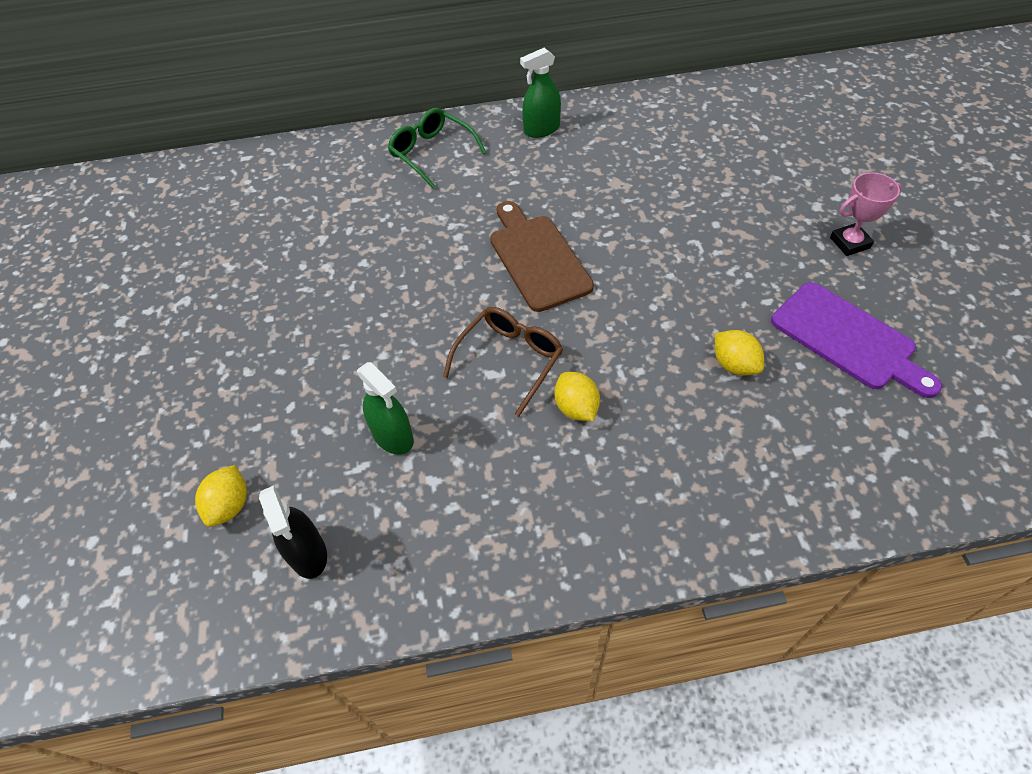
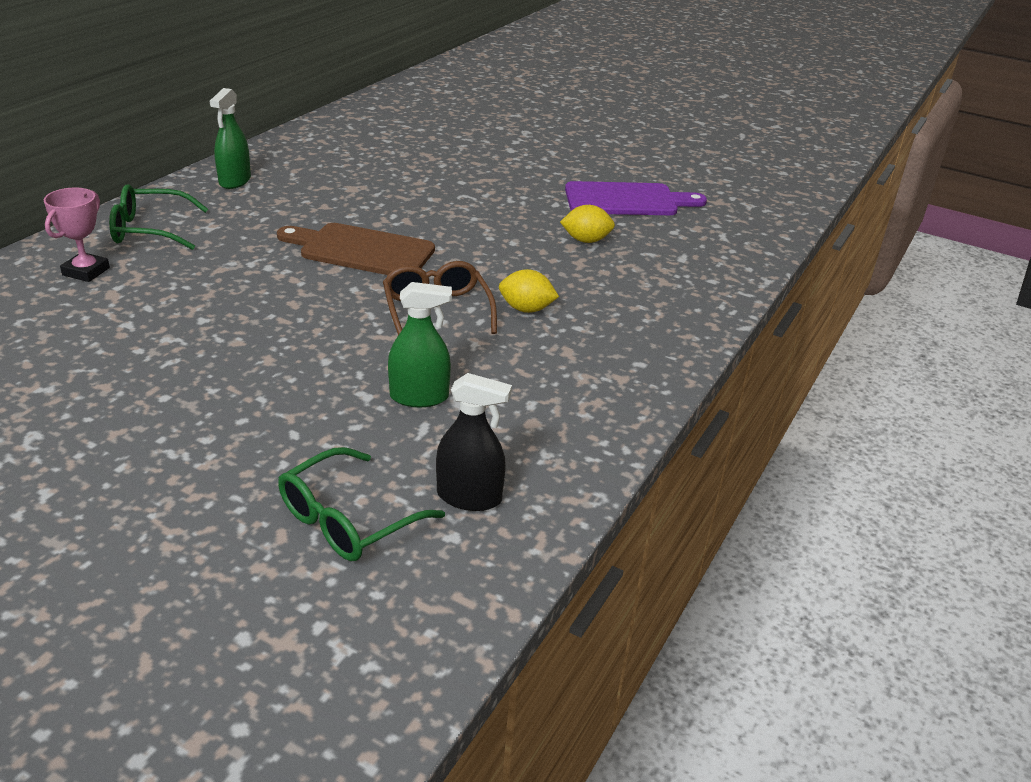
camera: 55 degrees left, 20 degrees down
(230, 505) = (348, 520): yellow lemon -> green glasses
(850, 243) = (557, 159): pink trophy -> pink trophy (86, 271)

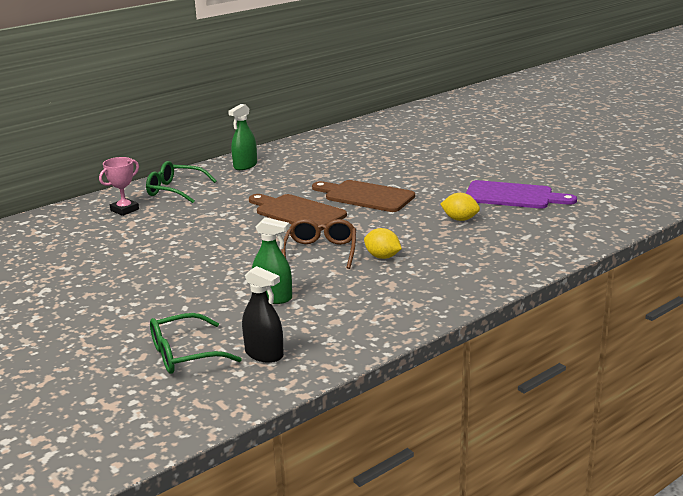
camera: 25 degrees right, 10 degrees down
(440, 216) = (365, 196): none -> brown cutting board

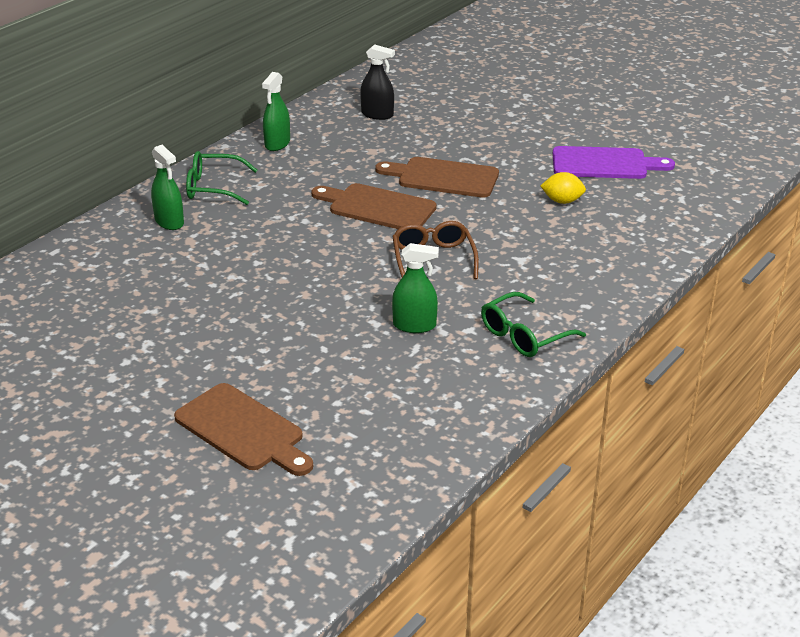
camera: 15 degrees left, 10 degrees up
(74, 361) = (243, 430): none -> brown cutting board
(124, 210) = (169, 222): pink trophy -> green spray bottle
(184, 354) = (360, 407): green glasses -> green glasses (524, 335)
(264, 354) = (444, 396): black spray bottle -> black spray bottle (377, 114)
(382, 257) = (504, 259): yellow lemon -> none

